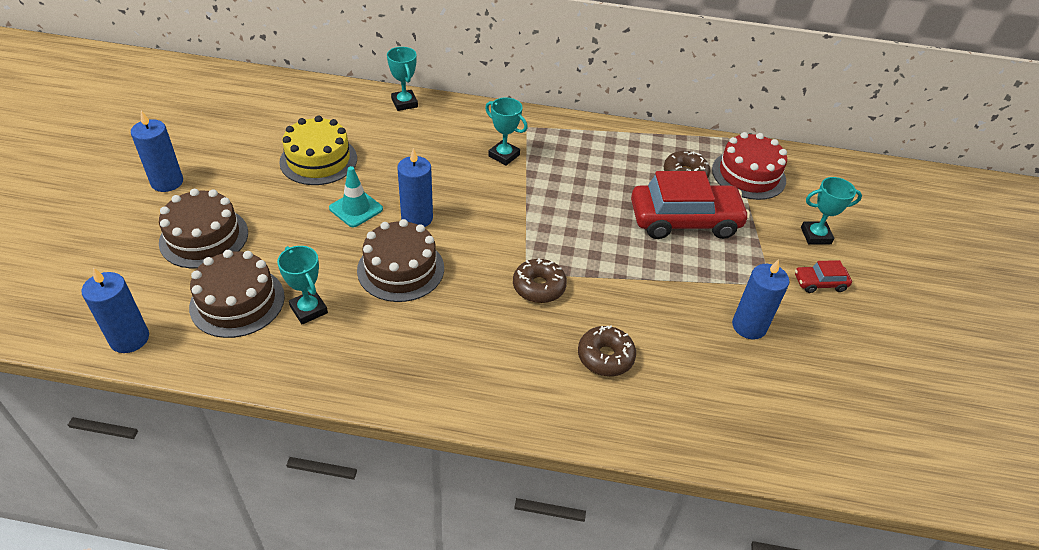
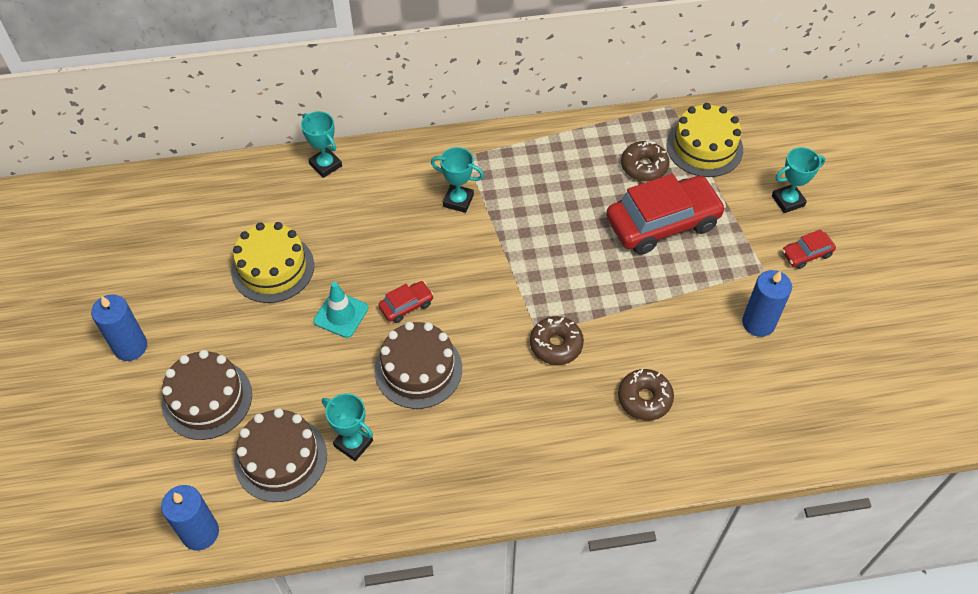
camera: 15 degrees left, 10 degrees up
(417, 218) = (406, 305): blue candle -> red car
(748, 175) = (704, 147): red cake -> yellow cake

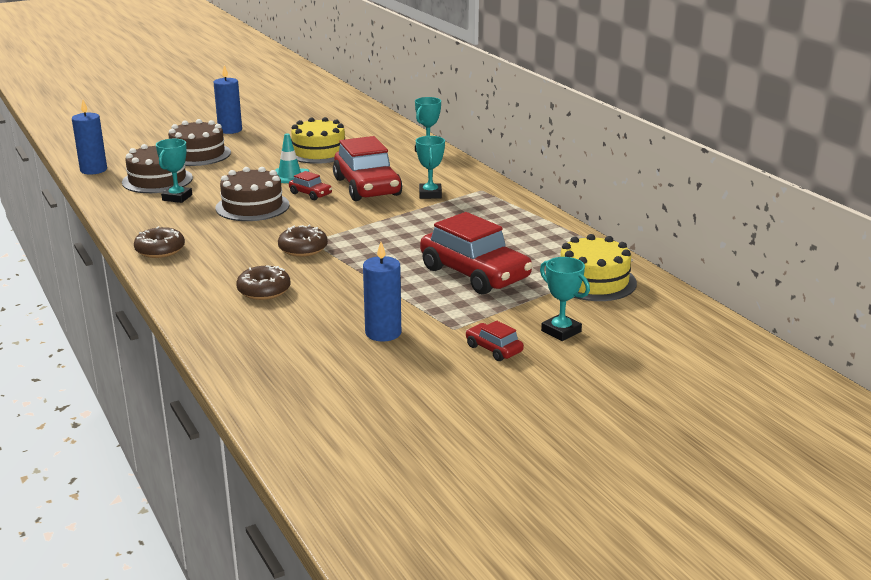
camera: 70 degrees right, 30 degrees down
(411, 249) = (367, 187): none -> red car
(644, 166) = (538, 257): brown donut -> brown donut (160, 250)

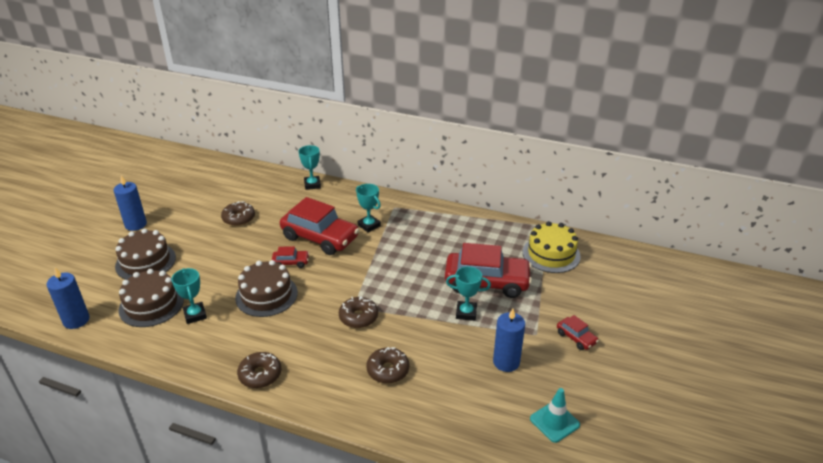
camera: 40 degrees left, 10 degrees up
(289, 176) = (251, 252): turquoise traffic cone -> turquoise traffic cone (554, 422)
(319, 152) = (239, 218): yellow cake -> brown donut
(493, 349) = (576, 338): red car -> red car turned 135 degrees counterclockwise
(561, 331) = (587, 303): turquoise trophy -> turquoise trophy (466, 313)

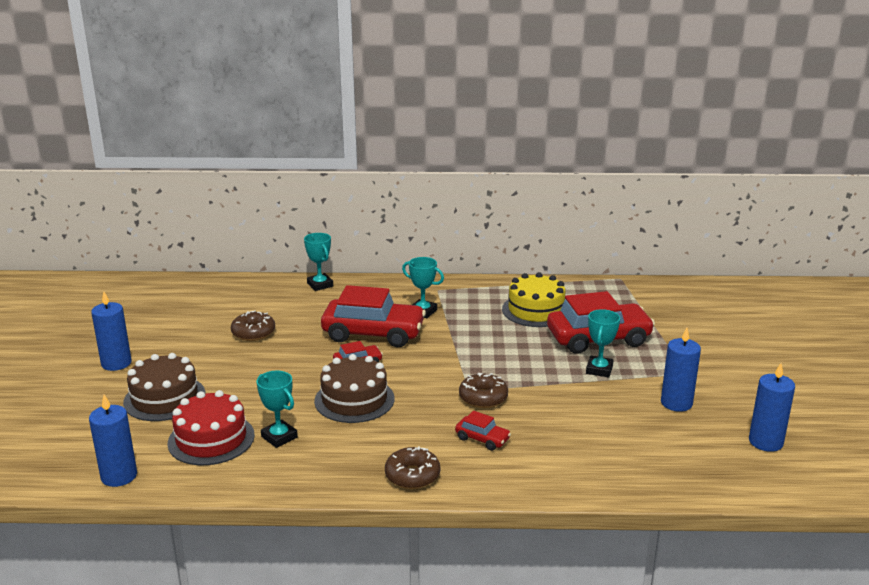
camera: 20 degrees left, 10 degrees down
(151, 305) = (211, 439): brown cake -> red cake
(388, 370) = (557, 438): brown donut -> none
(466, 313) = (599, 370): turquoise trophy -> turquoise trophy turned 60 degrees counterclockwise
(551, 254) = (645, 302): yellow cake -> yellow cake (536, 310)
(554, 422) = (765, 442): turquoise traffic cone -> blue candle
(576, 338) = (729, 367): red car -> red car (482, 439)

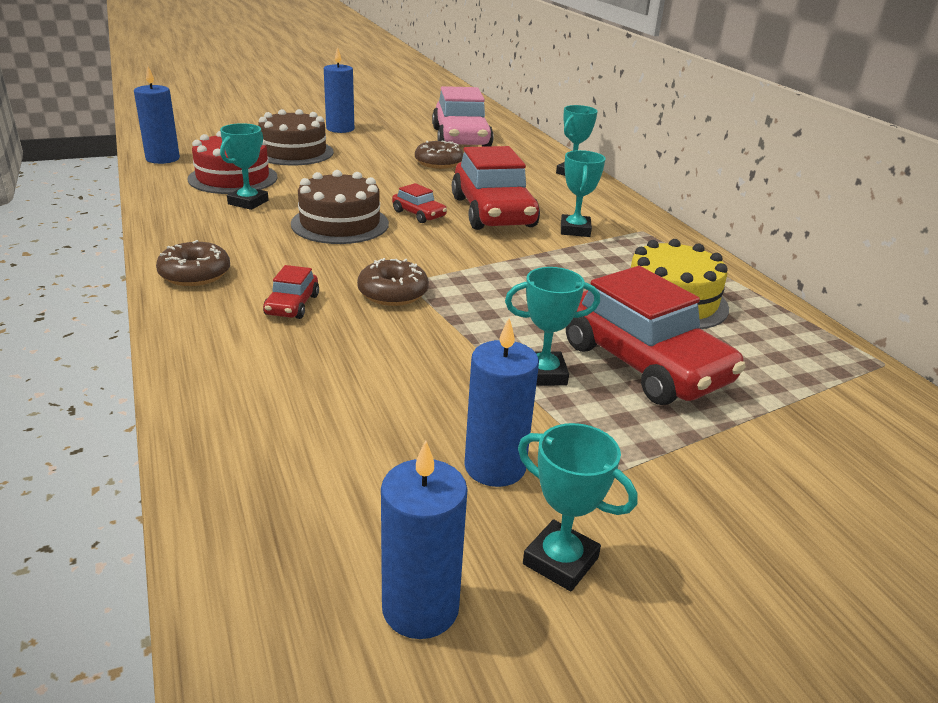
camera: 65 degrees right, 5 degrees up
(201, 310) = (461, 138): none -> pink car
(743, 402) = (560, 561): none -> turquoise trophy

